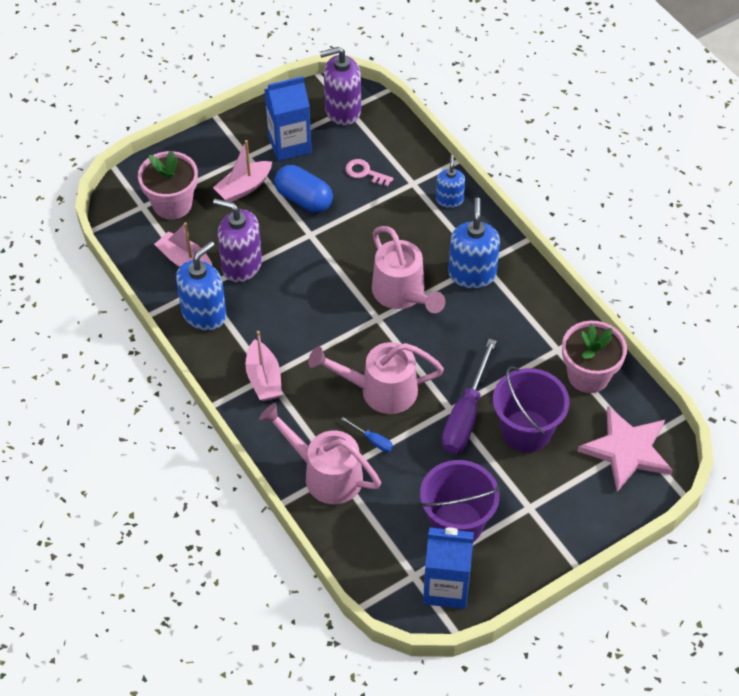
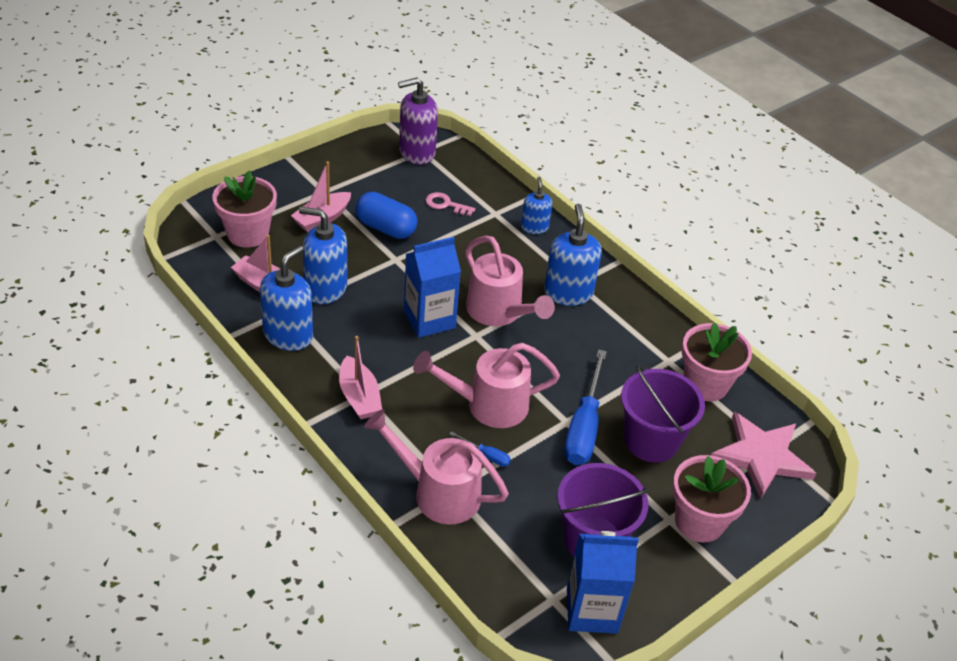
camera: 10 degrees left, 10 degrees down
(241, 265) = (325, 288): purple soap dispenser -> blue soap dispenser
(289, 144) = (366, 181): blue carton -> blue carton (429, 319)
(465, 415) = (584, 427): purple screwdriver -> blue screwdriver
(556, 511) = (699, 521): none -> pink flower pot

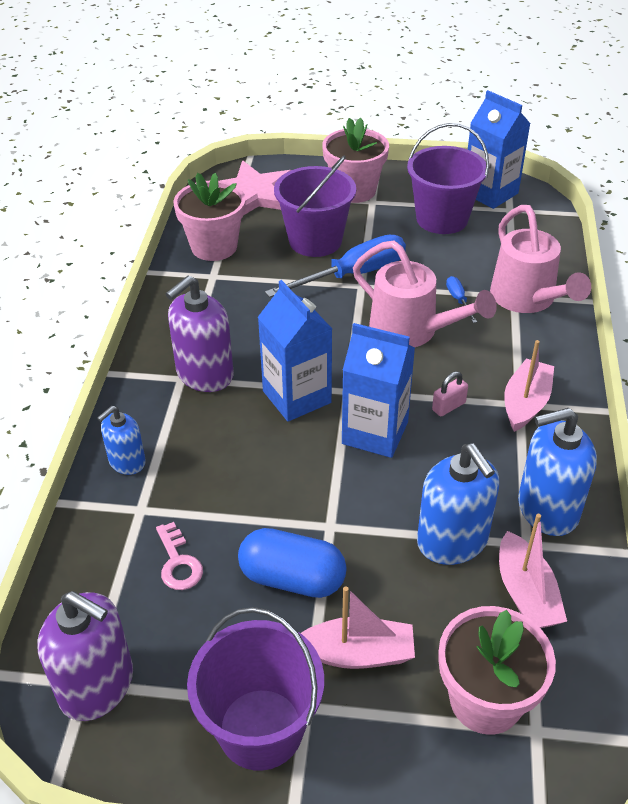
camera: 130 degrees left, 0 degrees up
(334, 175) = (260, 729): none -> purple bucket
(386, 228) = (292, 578): blue capsule -> blue capsule turned 60 degrees counterclockwise
(405, 363) = (448, 406): none -> pink padlock
(499, 313) = (297, 397): pink watering can -> blue carton
(568, 293) = (204, 374): blue soap dispenser -> purple soap dispenser

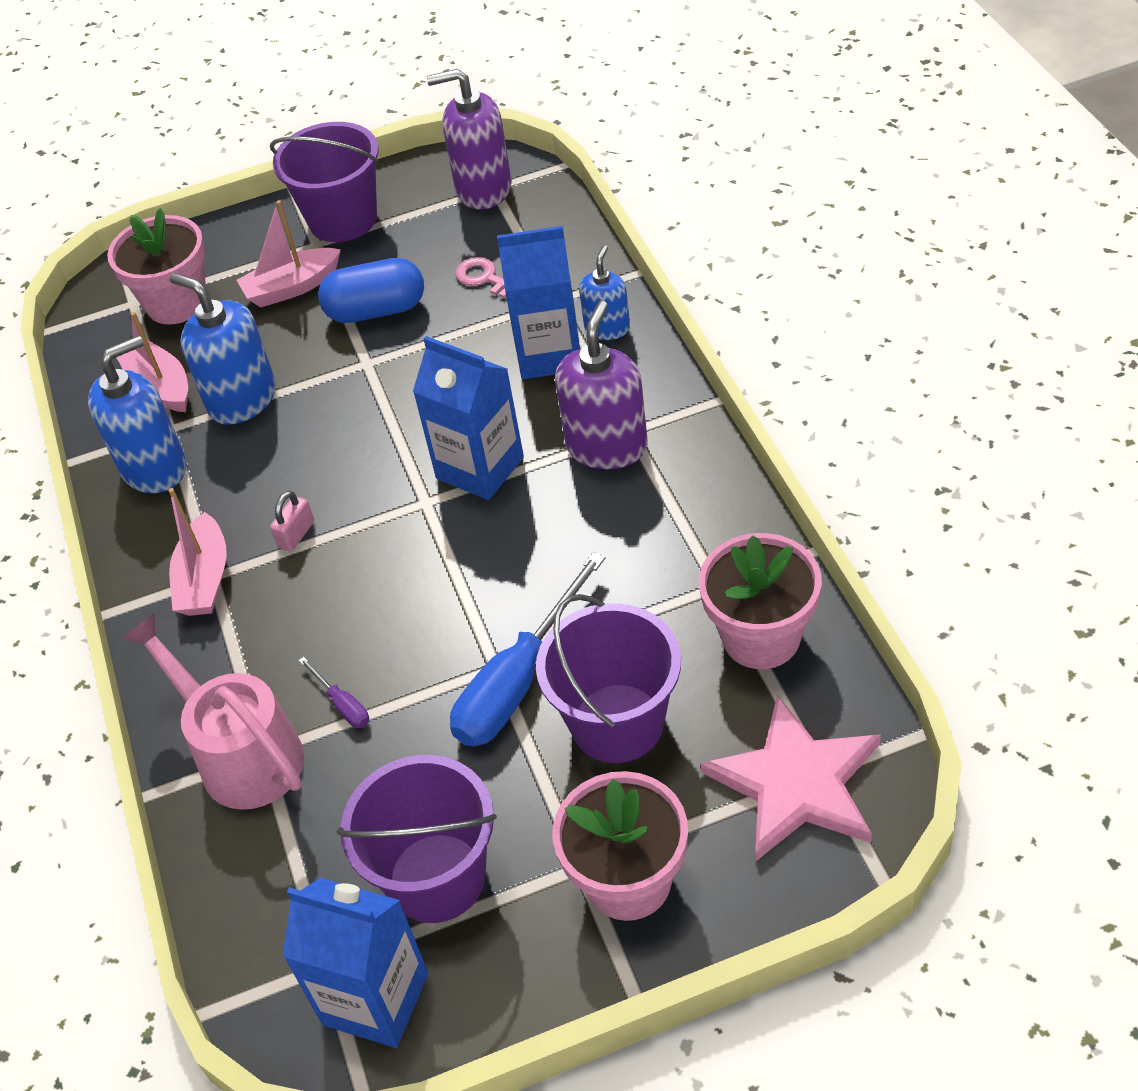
camera: 160 degrees right, 5 degrees up
(375, 433) = (367, 467): blue carton -> blue carton (549, 354)
(412, 331) = (385, 620): pink watering can -> none
(458, 300) = (342, 705): blue screwdriver -> purple screwdriver

